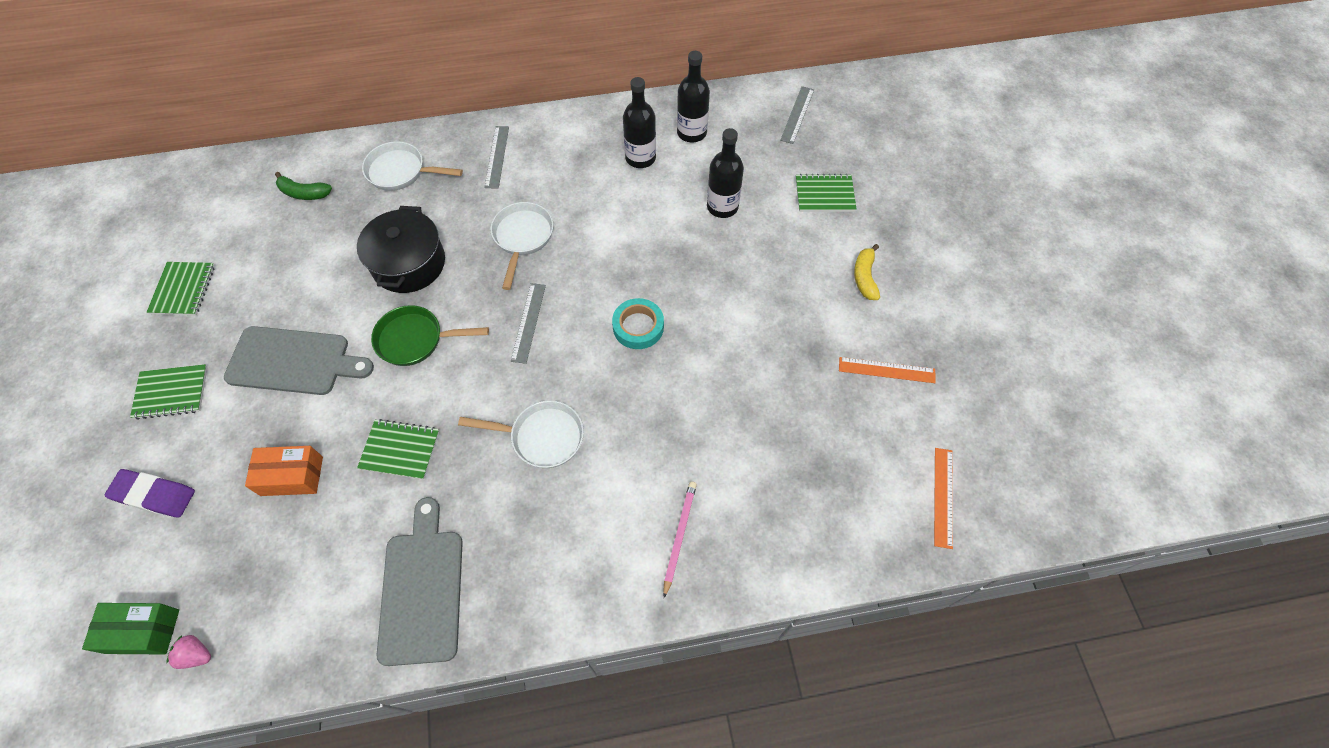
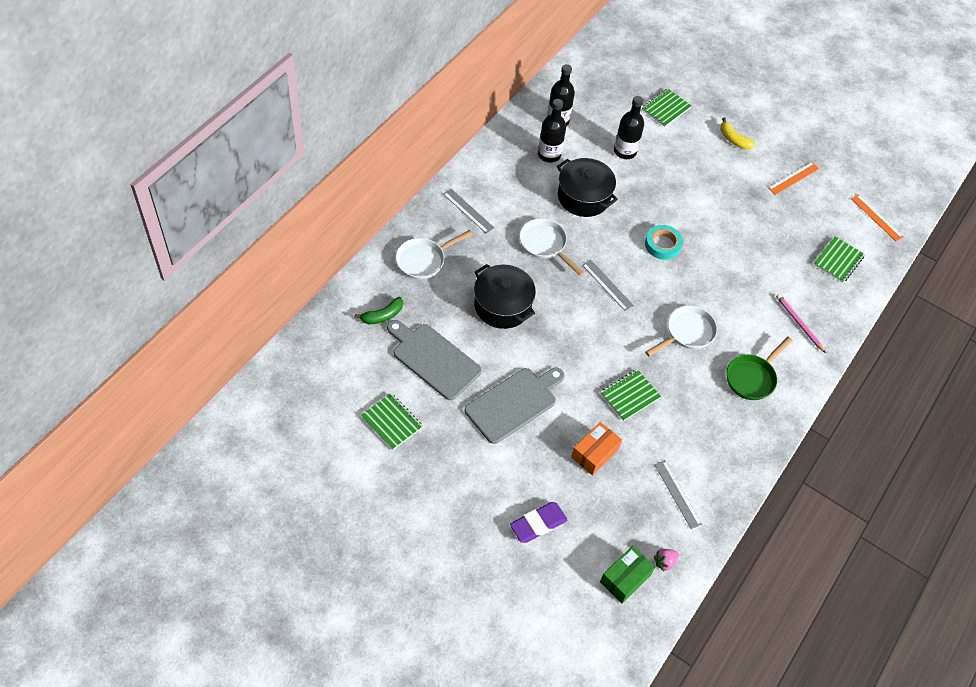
camera: 50 degrees left, 5 degrees down
(171, 392) = (470, 474): green notebook -> green notebook (838, 260)
(415, 340) = (562, 340): green pan -> green pan (752, 377)
(422, 589) = (724, 442): grey cutting board -> grey cutting board (433, 359)
(620, 220) = (583, 197): none -> black pot
(797, 114) = (599, 72): grey ruler -> grey ruler (677, 494)

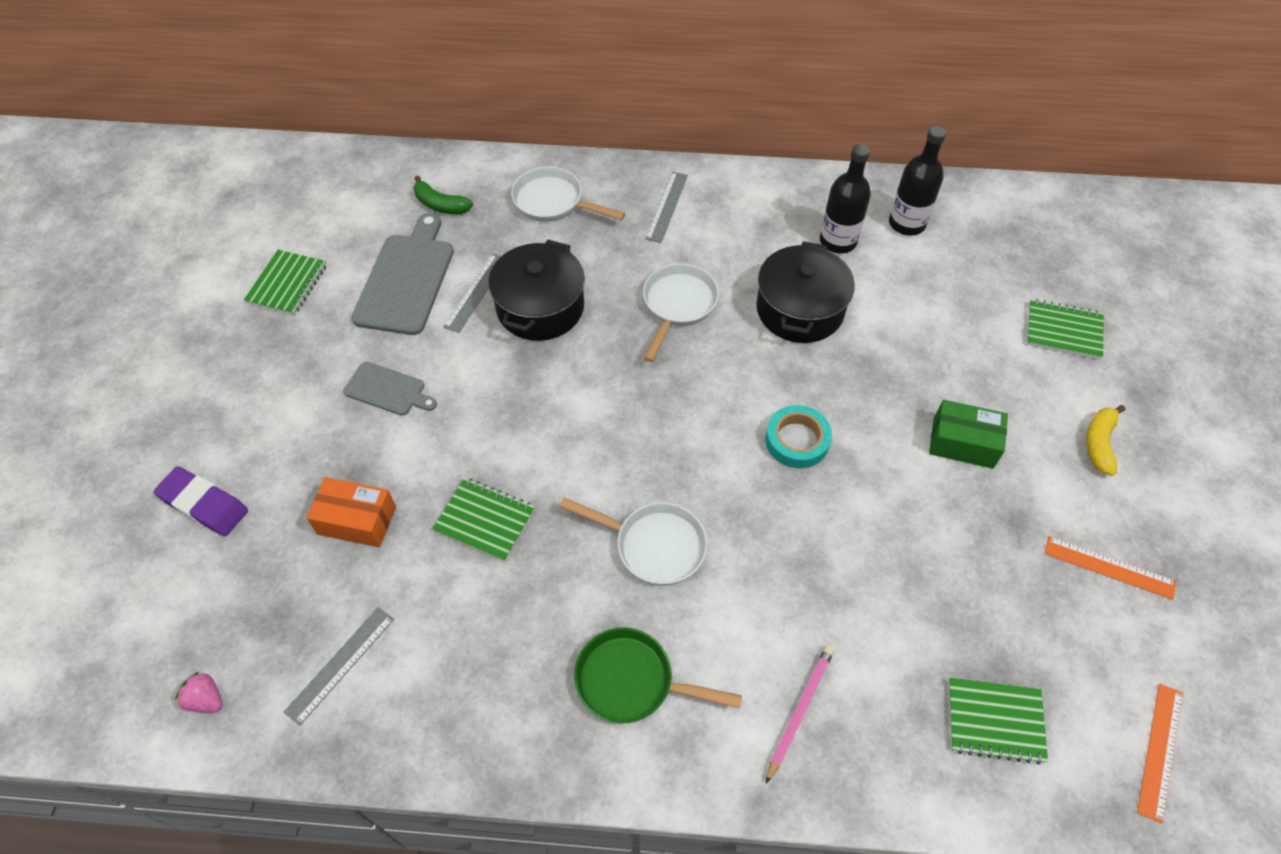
camera: 65 degrees right, 0 degrees up
(513, 403) = (388, 390): grey cutting board -> grey cutting board, size x0.56
(607, 285) = (665, 405): grey ruler -> grey ruler (476, 292)
(625, 151) = (929, 319): black bottle -> none
(625, 578) = (155, 656): green box -> green box (963, 443)

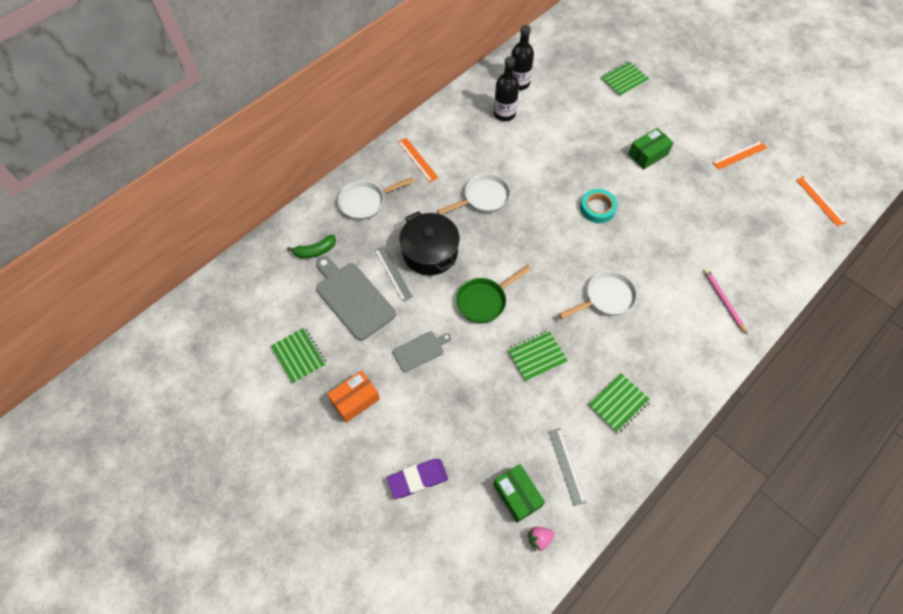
camera: 50 degrees left, 5 degrees up
(254, 631) = (517, 495): none -> green box
(357, 520) = (489, 412): orange box -> orange box (355, 400)
(632, 681) = (665, 351): green pan -> green pan (484, 301)
(667, 206) = (417, 159): grey ruler -> orange ruler
(677, 306) = (483, 198): white pan -> white pan turned 90 degrees clockwise
(800, 309) = (529, 156): black pot -> none
(995, 721) = (773, 240): green notebook -> green notebook (618, 403)
(1099, 443) = (685, 113): yellow banana -> none

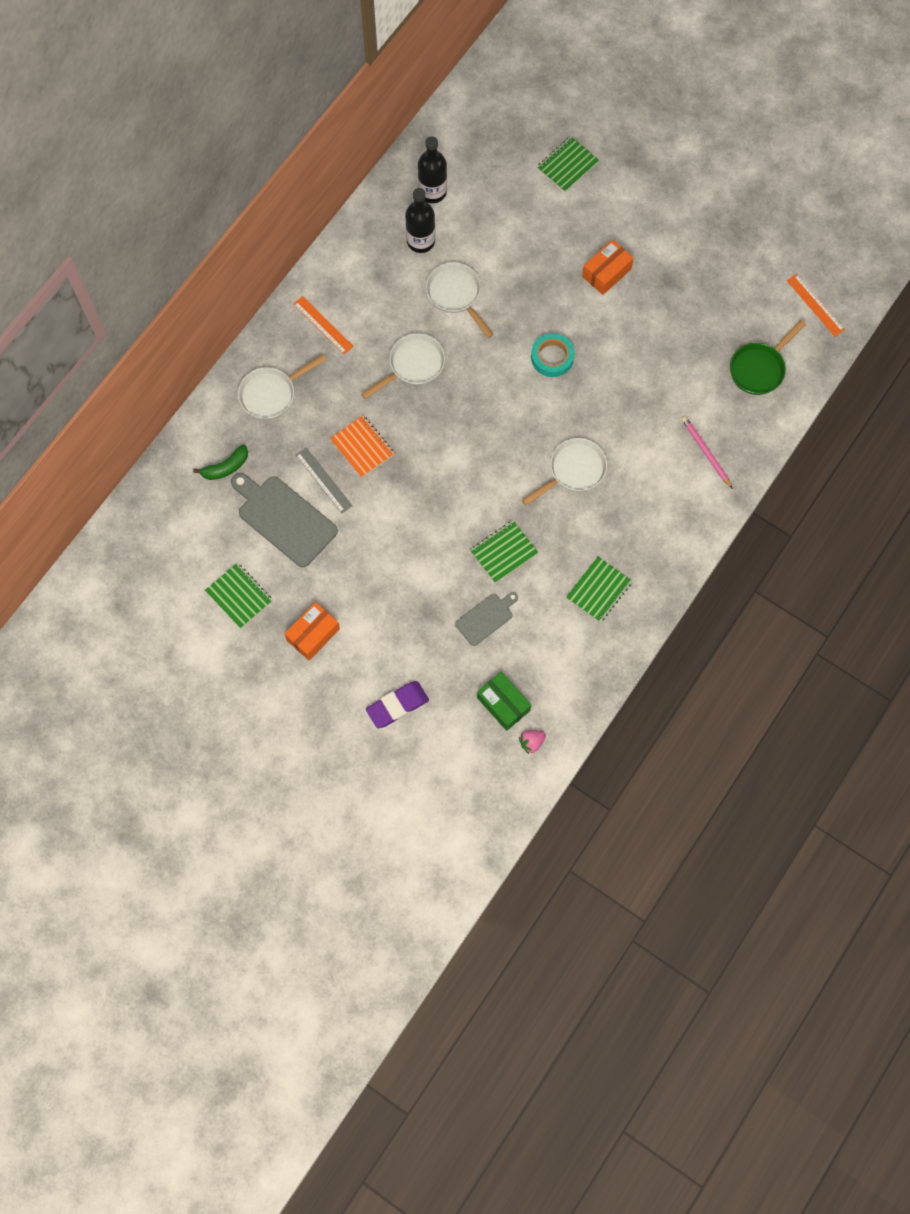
camera: 10 degrees left, 10 degrees up
(420, 350) = (373, 567): grey cutting board -> grey cutting board (486, 618)
(430, 252) = (362, 447): black pot -> orange notebook
(484, 301) = (435, 497): green pan -> green pan (759, 368)
(526, 153) = (456, 295): none -> white pan
(566, 466) = (550, 665): grey ruler -> none
(648, 154) = (606, 273): green box -> orange box
(739, 155) = (718, 256): orange ruler -> none

